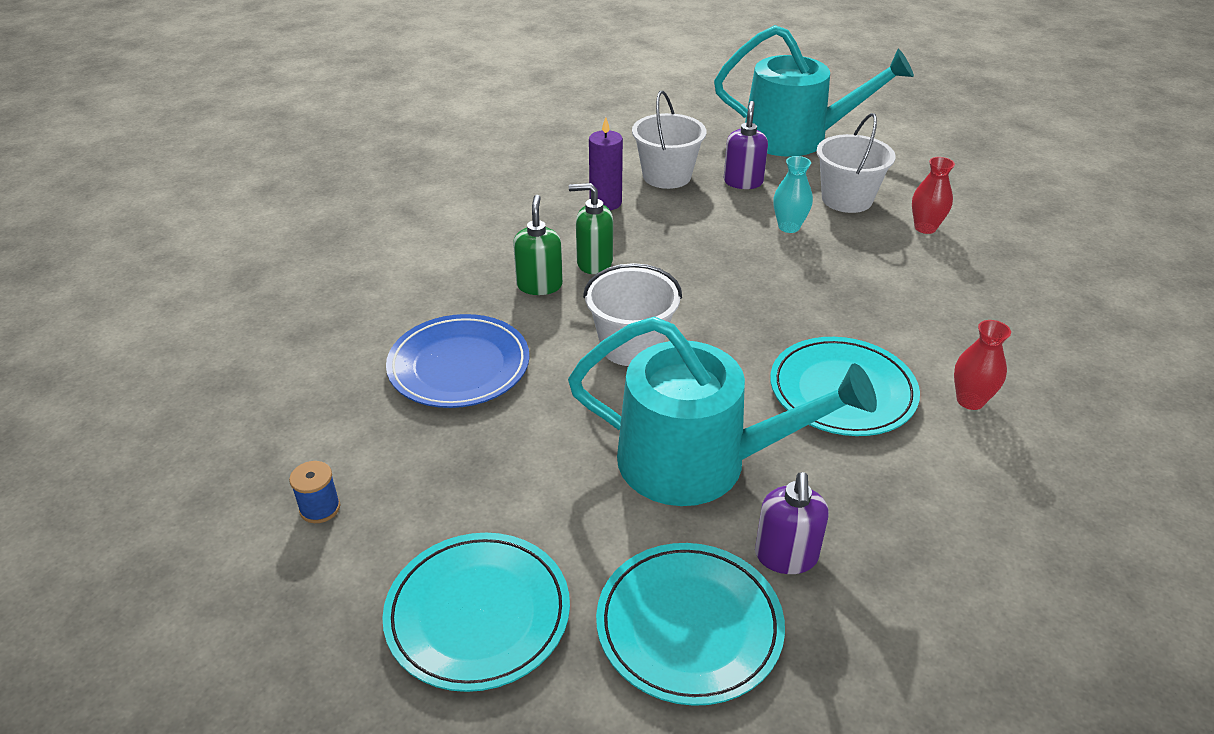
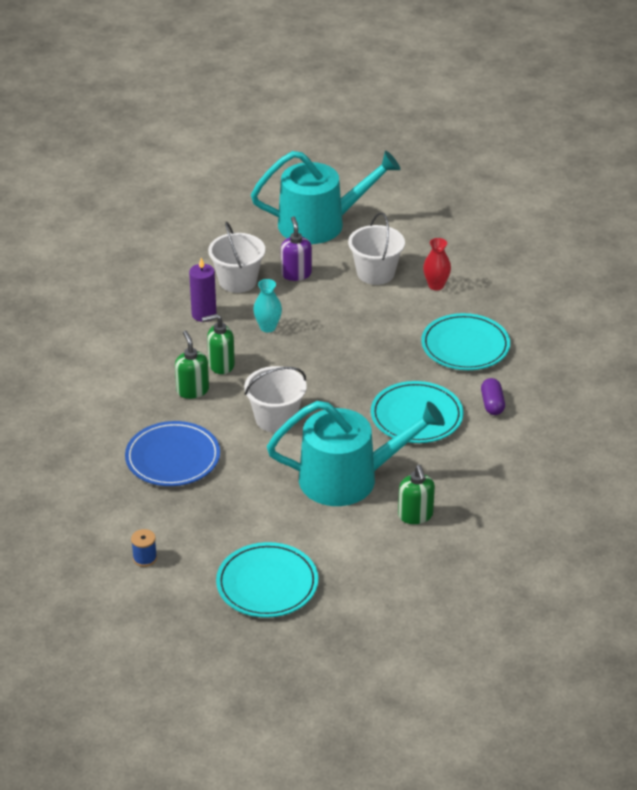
camera: 20 degrees left, 0 degrees up
(689, 626) = (378, 560): turquoise plate -> turquoise plate (465, 346)
(786, 556) = (415, 515): purple soap dispenser -> green soap dispenser
(789, 227) = (343, 306): turquoise vase -> turquoise vase (268, 327)
(970, 400) = (492, 404): red vase -> purple capsule

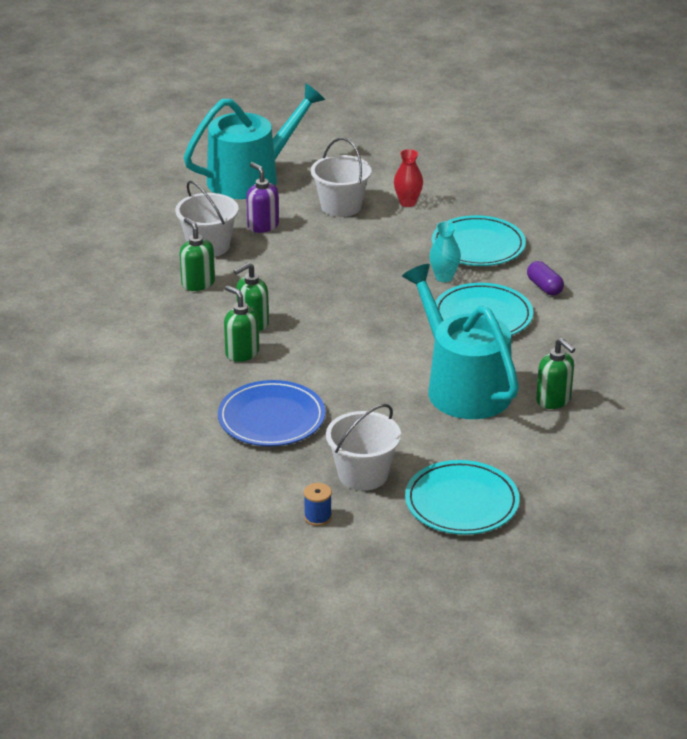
camera: 25 degrees left, 5 degrees down
(204, 314) = (198, 283): purple candle -> green soap dispenser
(268, 327) = (273, 278): turquoise vase -> turquoise vase (444, 277)
(276, 418) = (347, 355): white bucket -> white bucket (363, 474)
(348, 478) = (463, 387): turquoise watering can -> turquoise watering can turned 90 degrees counterclockwise

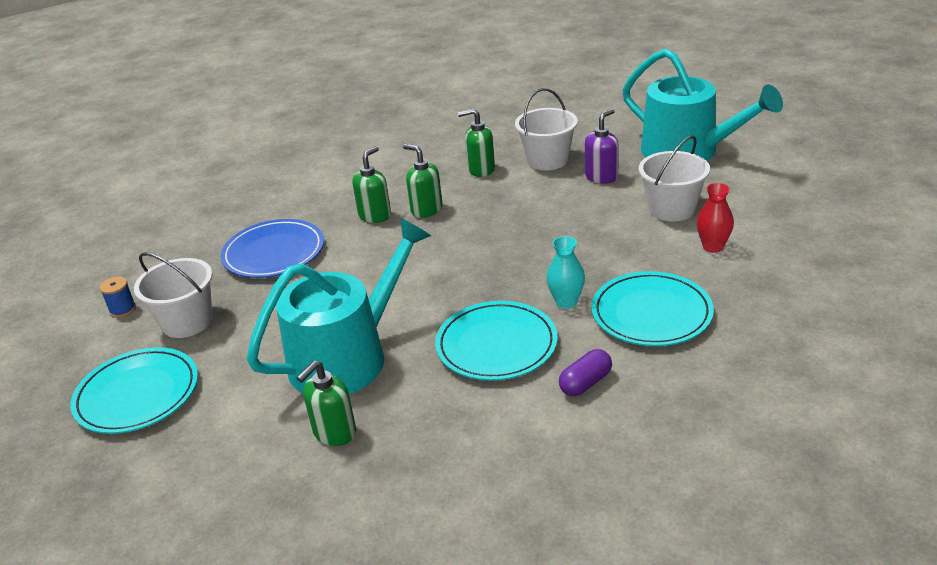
camera: 80 degrees right, 0 degrees up
(198, 283) = (481, 170): green soap dispenser -> green soap dispenser turned 135 degrees counterclockwise

